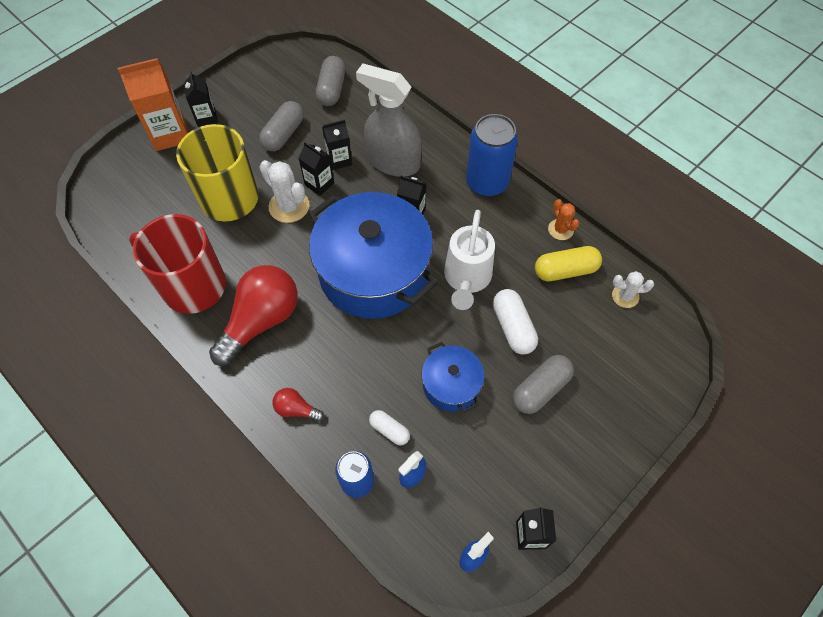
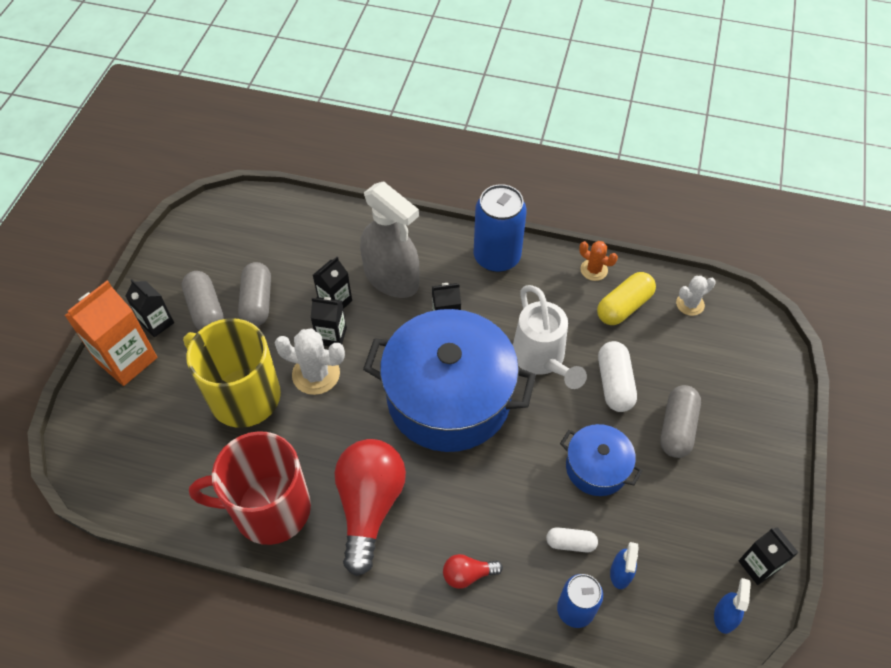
camera: 30 degrees left, 5 degrees down
(331, 89) = (276, 233): grey capsule -> grey capsule (205, 309)
(393, 162) = (391, 278): grey spray bottle -> grey spray bottle turned 135 degrees counterclockwise
(513, 327) = (614, 383): white capsule -> white capsule turned 45 degrees clockwise

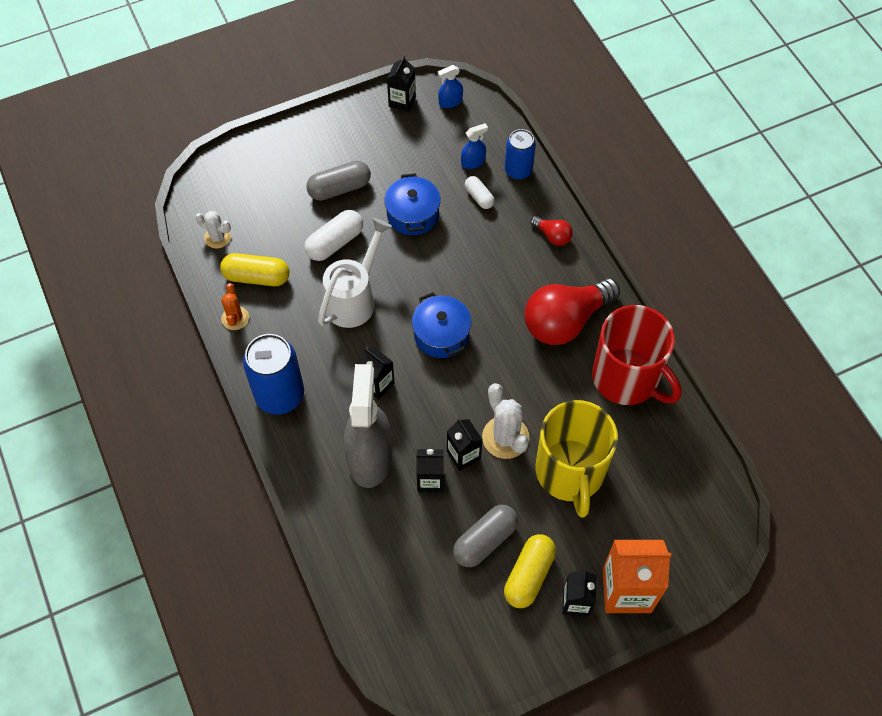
camera: 130 degrees left, 5 degrees up
(205, 309) = (529, 575): grey capsule -> yellow capsule
(449, 398) = (441, 334): blue pot -> blue pot, size x0.48

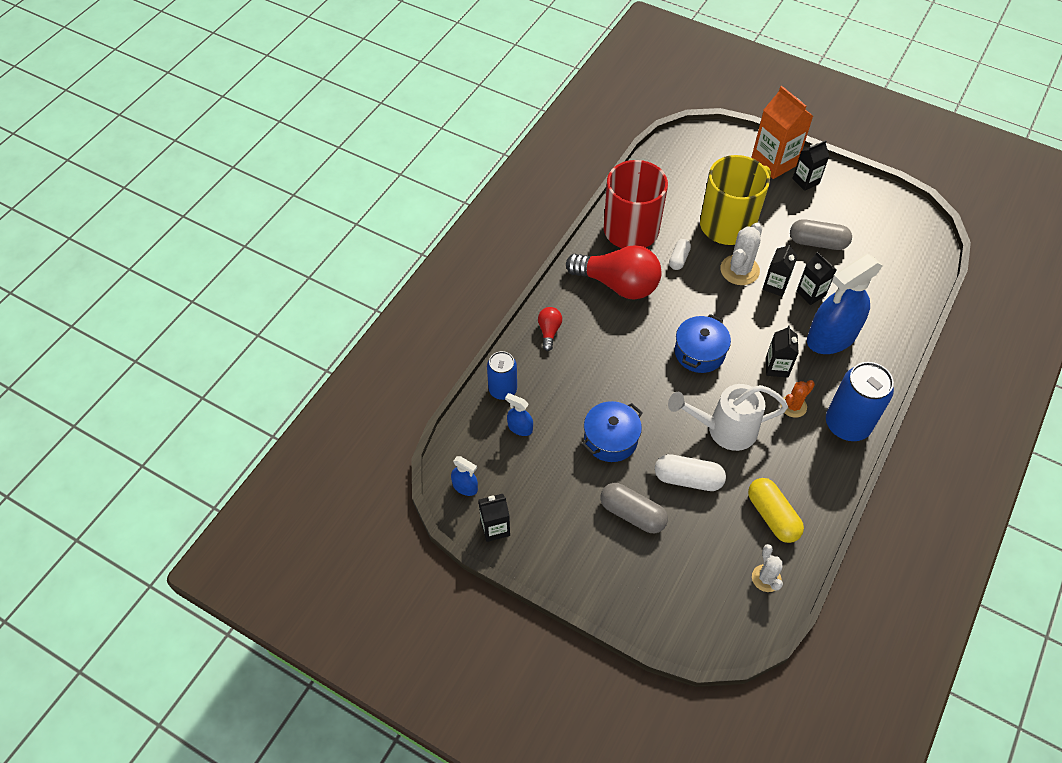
camera: 125 degrees left, 5 degrees down
(235, 318) = (821, 504): orange cactus -> orange cactus (793, 406)
(370, 456) = (831, 337): grey spray bottle -> blue spray bottle
(479, 197) = (553, 402): white capsule -> white capsule (679, 259)
(529, 575) = (814, 210): yellow capsule -> none

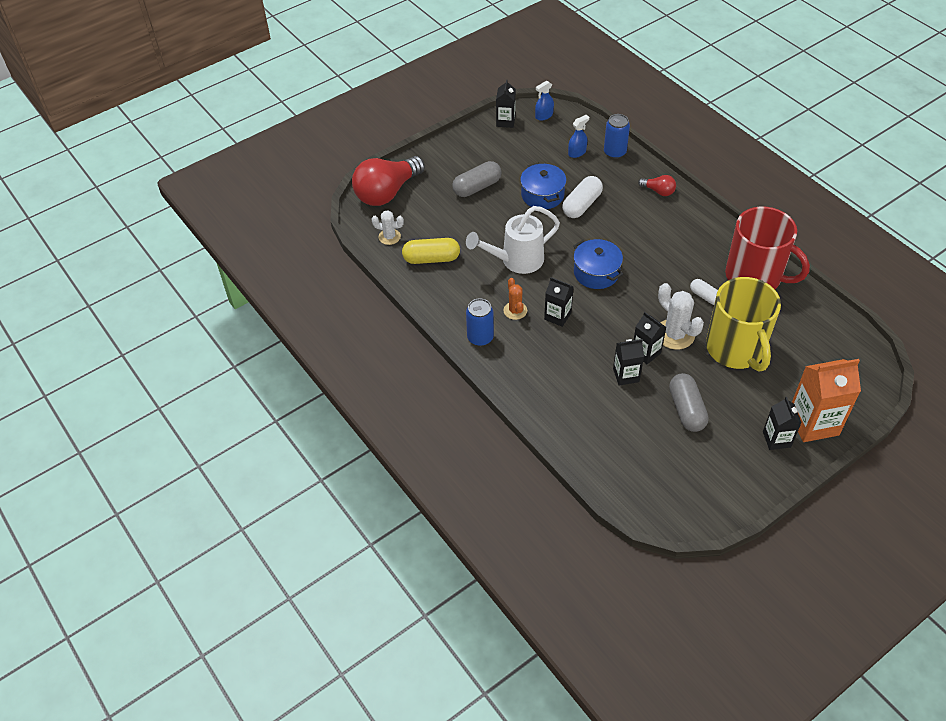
camera: 115 degrees right, 5 degrees down
(618, 284) = (691, 246): red light bulb -> red light bulb (387, 192)
(688, 479) = (487, 224): white capsule -> white capsule (582, 205)
(725, 429) = (516, 260): white watering can -> white watering can turned 135 degrees counterclockwise
(817, 242) = (686, 409): grey capsule -> grey capsule turned 45 degrees counterclockwise
(831, 337) = (570, 368): blue spray bottle -> none
(847, 424) = (480, 338): blue can -> blue can, size x0.62

